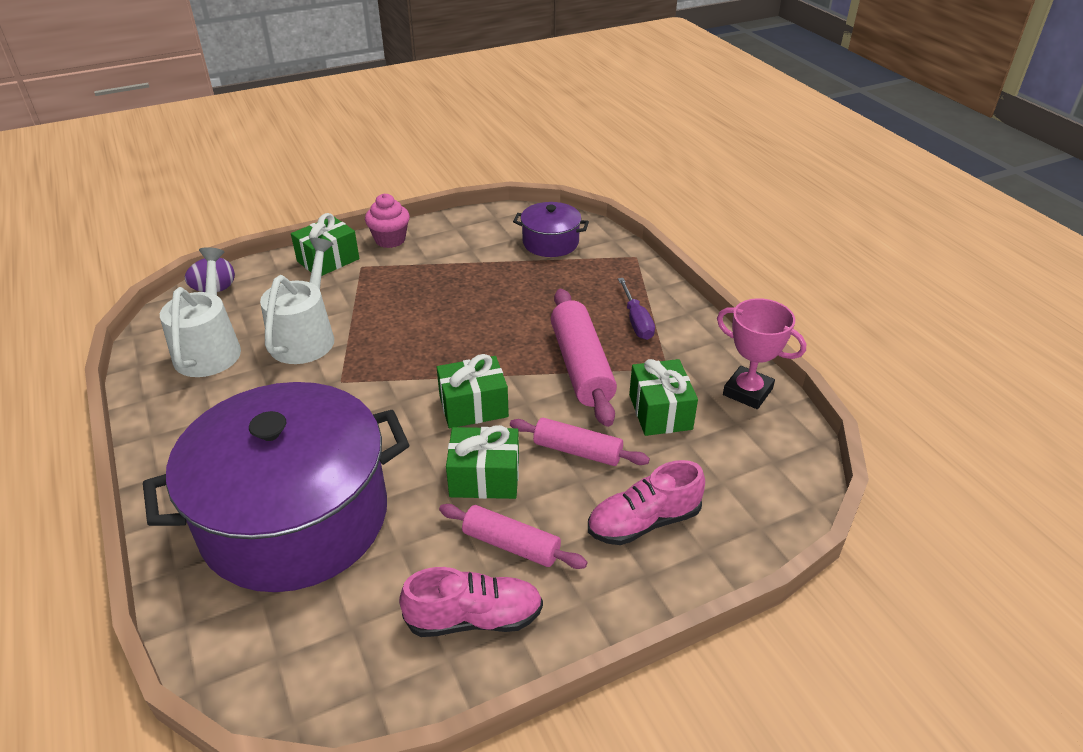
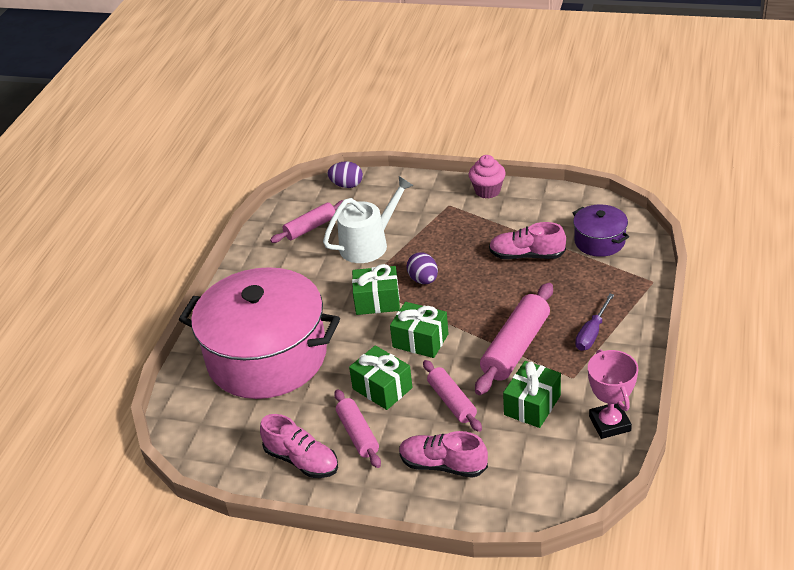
camera: 45 degrees right, 0 degrees up
(209, 349) = (310, 228): white watering can -> pink rolling pin
(295, 518) = (267, 357): purple pot -> pink pot
(328, 260) = (432, 191): green gift -> green gift (377, 301)
(410, 346) = (423, 280): none -> purple egg
(495, 280) = (527, 255): none -> pink shoe

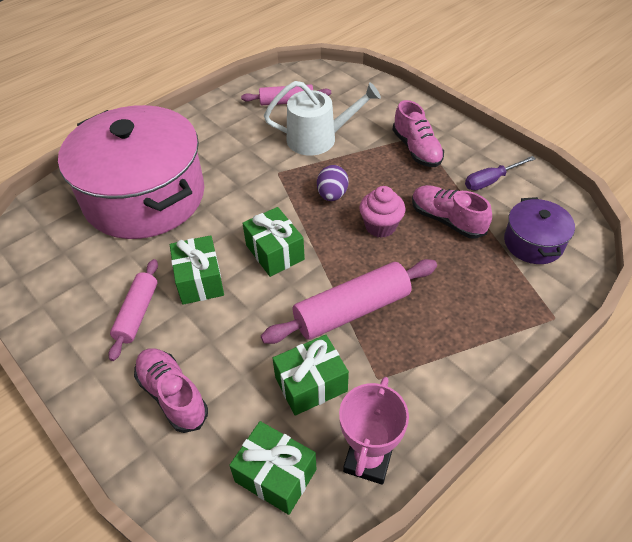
camera: 30 degrees right, 10 degrees up
(301, 460) = (72, 310): pink shoe -> pink shoe (416, 149)
(347, 185) = (349, 79): purple egg -> none
(377, 301) = (275, 194): green gift -> green gift (275, 475)
(452, 401) = (243, 332): pink rolling pin -> none
(487, 191) = (465, 139): pink cupcake -> pink cupcake (380, 226)
(592, 333) = (440, 339): purple screwdriver -> purple screwdriver (491, 181)

